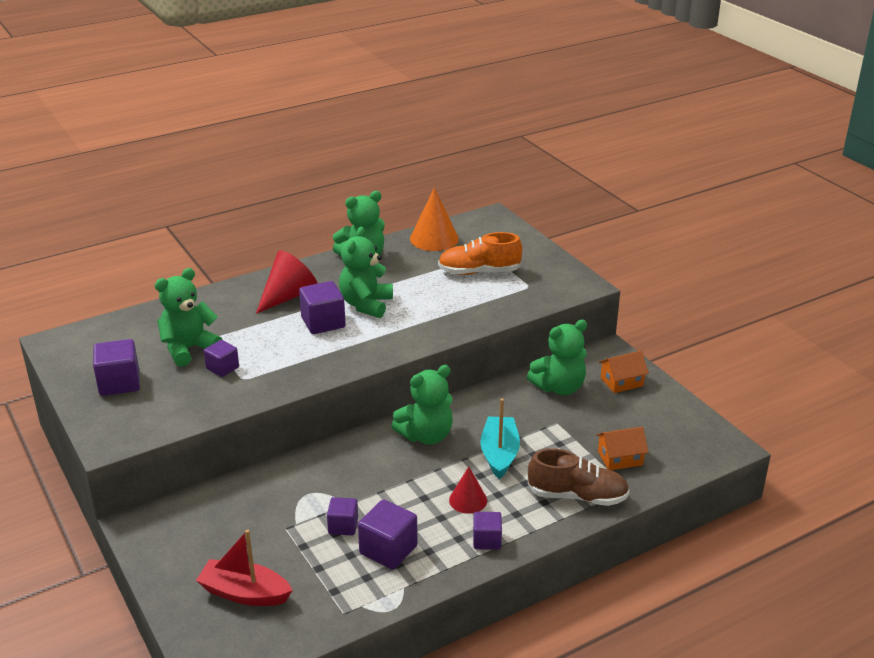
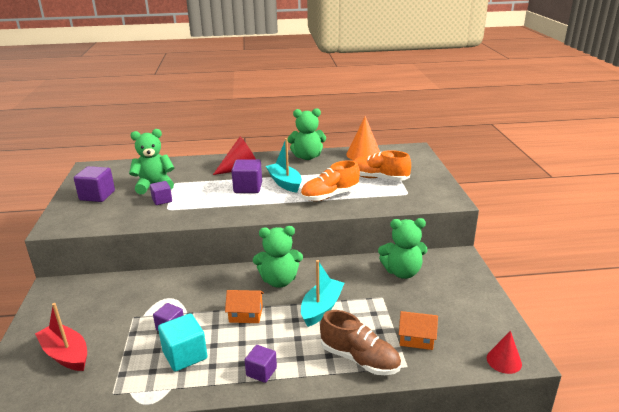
camera: 25 degrees right, 5 degrees down
(366, 305) = (285, 183): green teddy bear -> turquoise boat
(388, 550) = (185, 355): purple cube -> turquoise cube
(438, 311) = (330, 196): none -> orange shoe
(468, 500) = (272, 335): red cone -> red cone (504, 361)
(621, 382) = (456, 280): orange house -> orange house (246, 314)

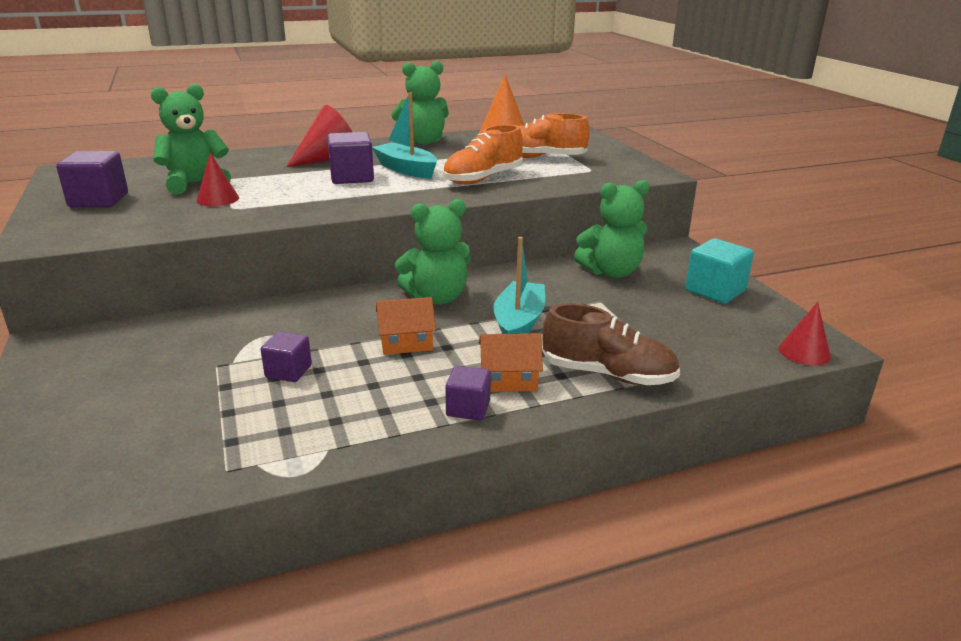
camera: 15 degrees left, 0 degrees up
(66, 354) = (114, 429): red boat -> none
(162, 200) = (218, 199): purple cube -> red cone
(185, 355) = (331, 403): turquoise cube -> turquoise cube (715, 291)
(416, 338) = (674, 342): orange house -> orange house (509, 379)

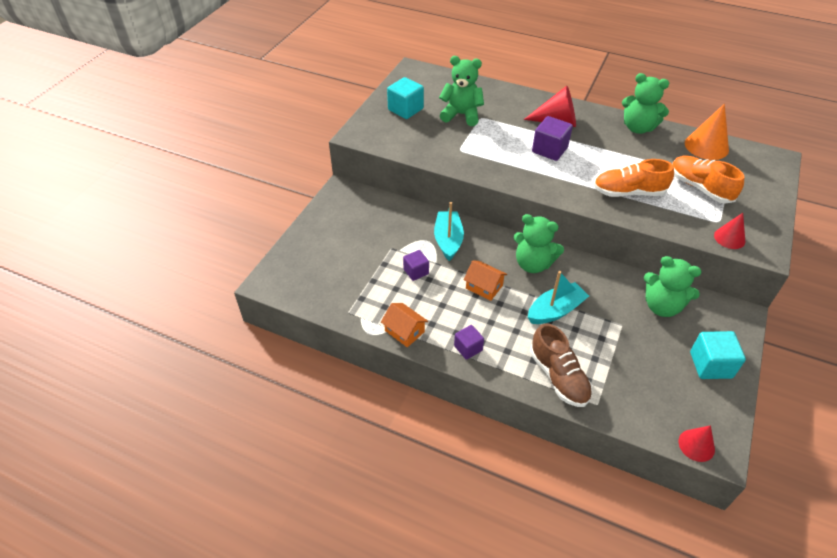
camera: 45 degrees right, 20 degrees up
(99, 200) = (405, 109): purple cube -> turquoise cube
(218, 199) = (460, 136): red cone -> red cone (729, 238)
(406, 169) = (591, 157): turquoise boat -> turquoise boat (448, 240)
(509, 379) = (506, 344): orange house -> orange house (404, 331)

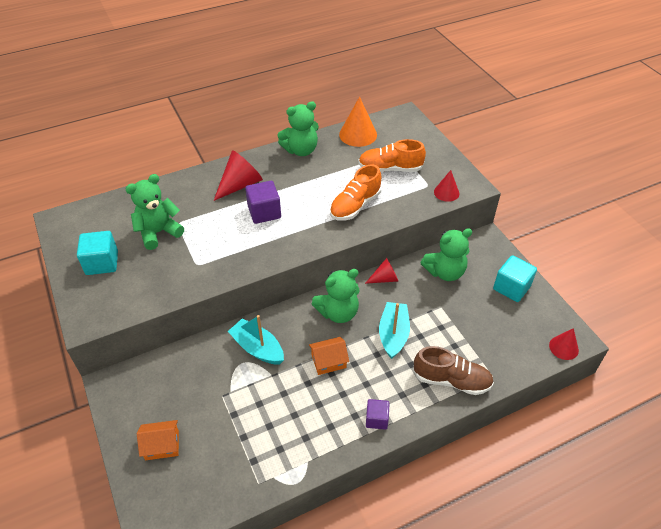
camera: 50 degrees left, 0 degrees up
(404, 331) = (319, 453): orange house -> orange house (162, 445)
(416, 271) = (266, 397): purple cube -> none
(601, 271) = (385, 278): none -> red cone

